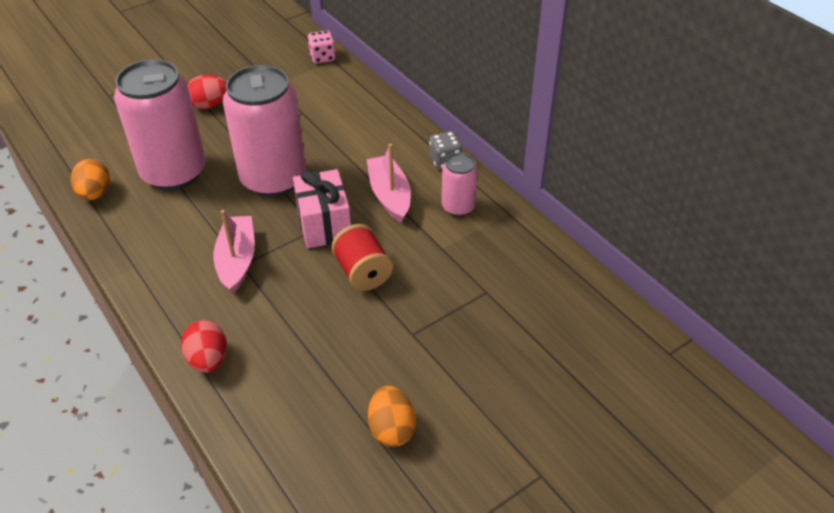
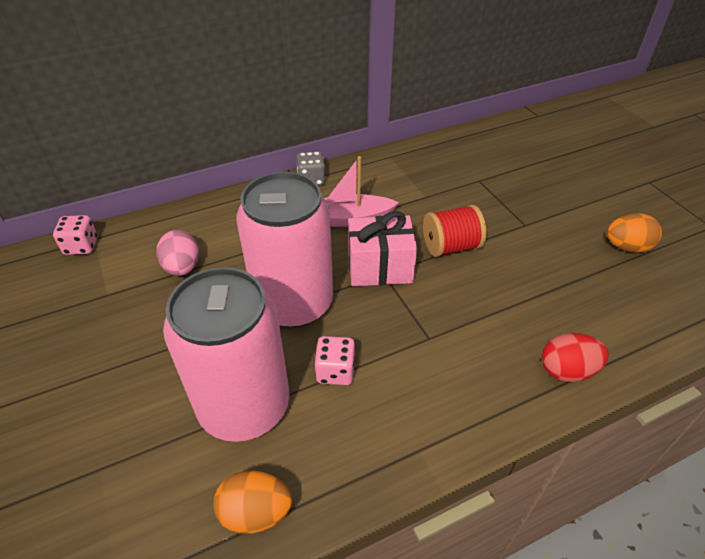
camera: 80 degrees left, 0 degrees up
(205, 213) = (335, 371): none -> pink dice
(210, 105) = (112, 363): red egg -> none
(237, 260) = (422, 342): pink boat -> none
(306, 111) = (182, 267): none -> pink egg
(458, 207) = (376, 181): pink can -> none

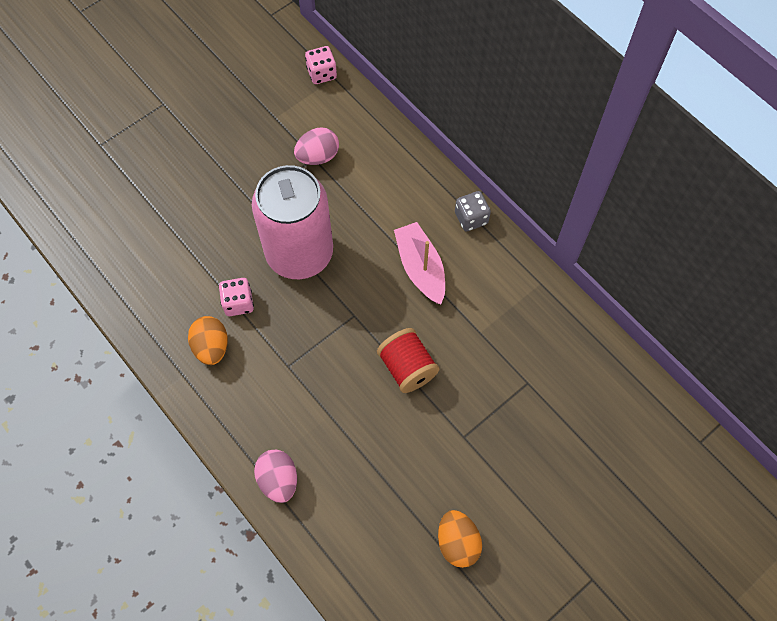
camera: 75 degrees right, 20 degrees up
(244, 406) = (195, 251): pink can -> none
(256, 512) = (121, 285): orange egg -> orange egg (211, 347)
(379, 267) = (360, 310): pink gift -> none
(567, 370) = (278, 480): red egg -> pink egg

